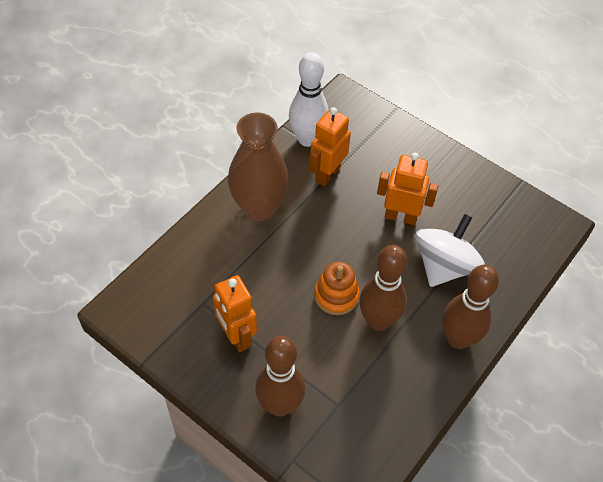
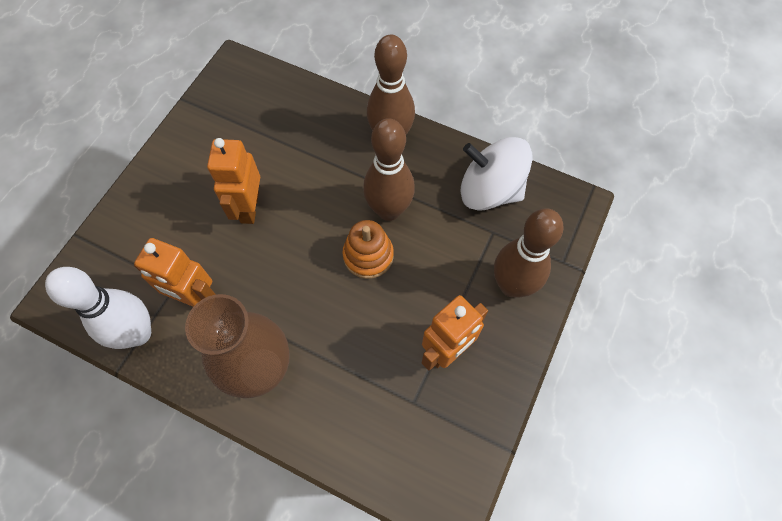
camera: 100 degrees left, 10 degrees up
(444, 266) = (307, 158): white spinning top -> white spinning top (489, 190)

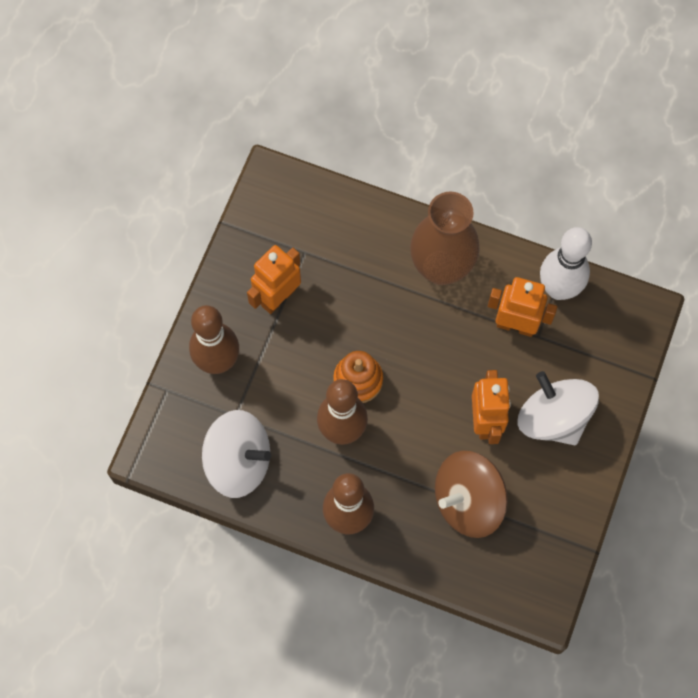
camera: 175 degrees right, 5 degrees up
(183, 205) = (553, 418): none -> white spinning top
(281, 143) = (468, 501): none -> brown spinning top

